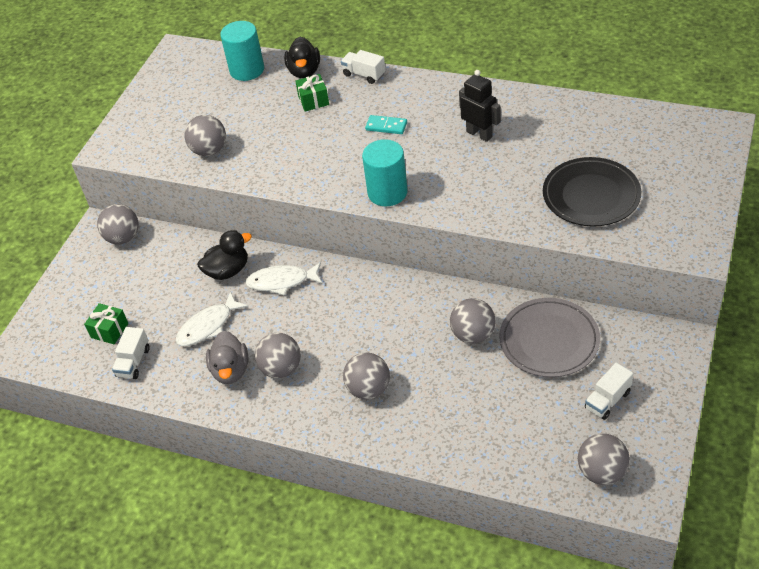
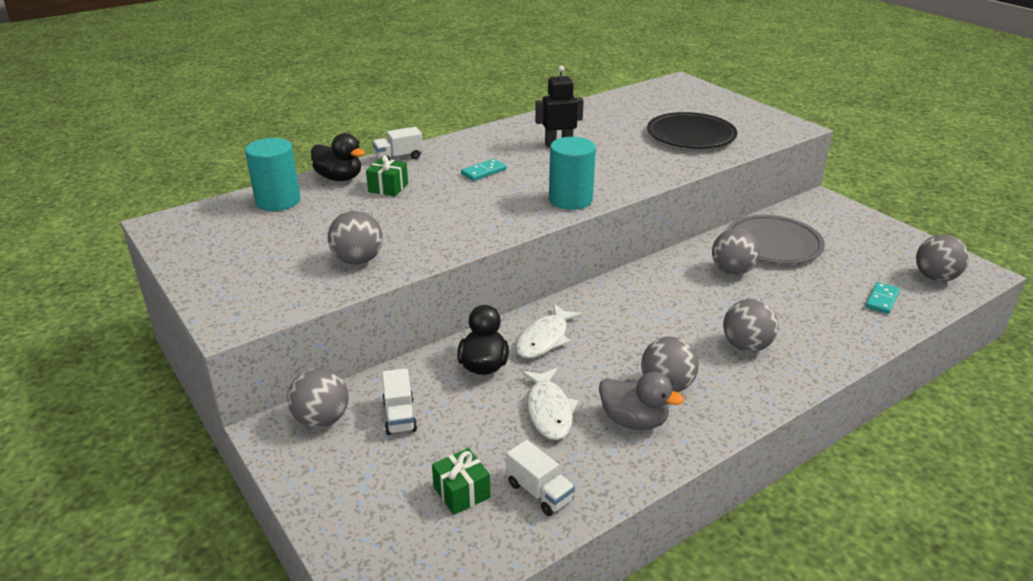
camera: 60 degrees left, 15 degrees down
(520, 447) = (882, 300): none -> turquoise domino
(607, 400) = (860, 247): white truck -> white truck (399, 416)

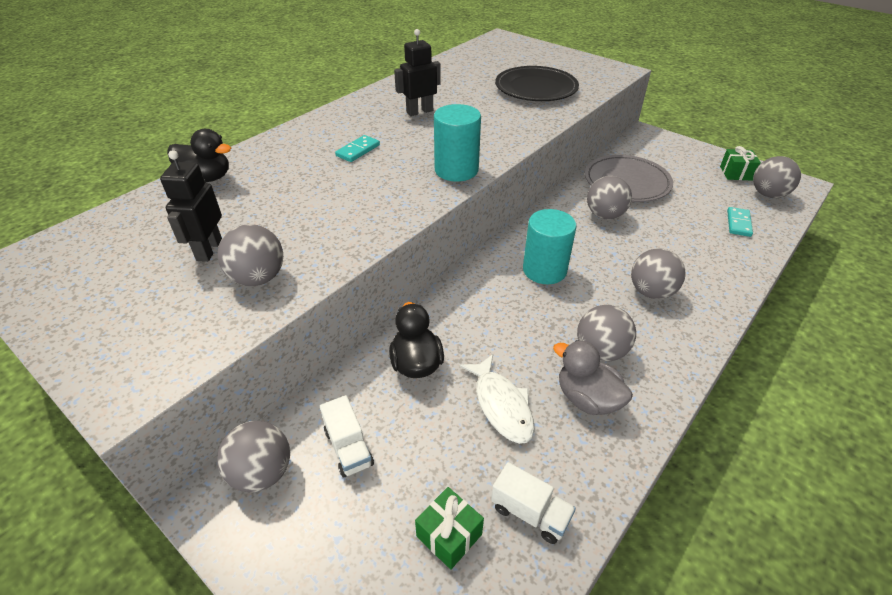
camera: 15 degrees left, 10 degrees up
(278, 201) = (143, 216): turquoise cylinder -> turquoise cylinder (544, 270)
(324, 234) = (209, 250): none -> black robot
(388, 188) = (264, 182): green gift -> green gift (736, 173)
(398, 157) = (264, 145): white truck -> none
(544, 339) = (465, 319): white fish -> none
(634, 421) = (587, 399): grey duck -> grey duck turned 150 degrees counterclockwise

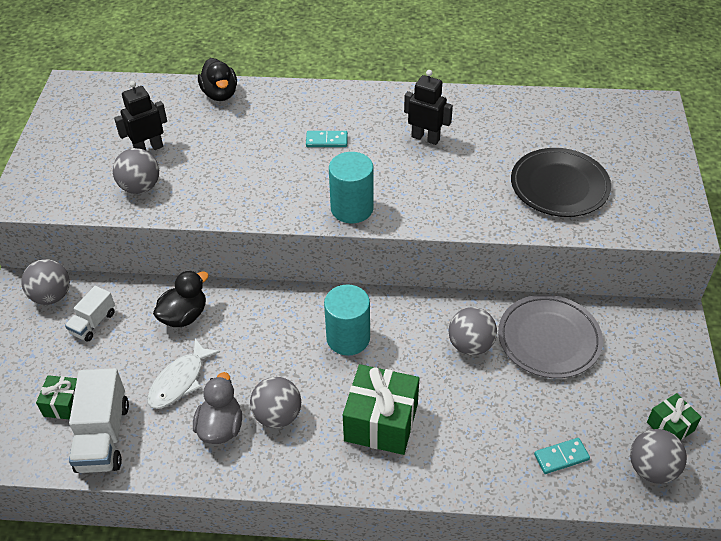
camera: 55 degrees right, 5 degrees up
(530, 513) = (103, 437): white truck -> white truck, size x1.70
(651, 292) = (381, 422): grey ball -> green gift

